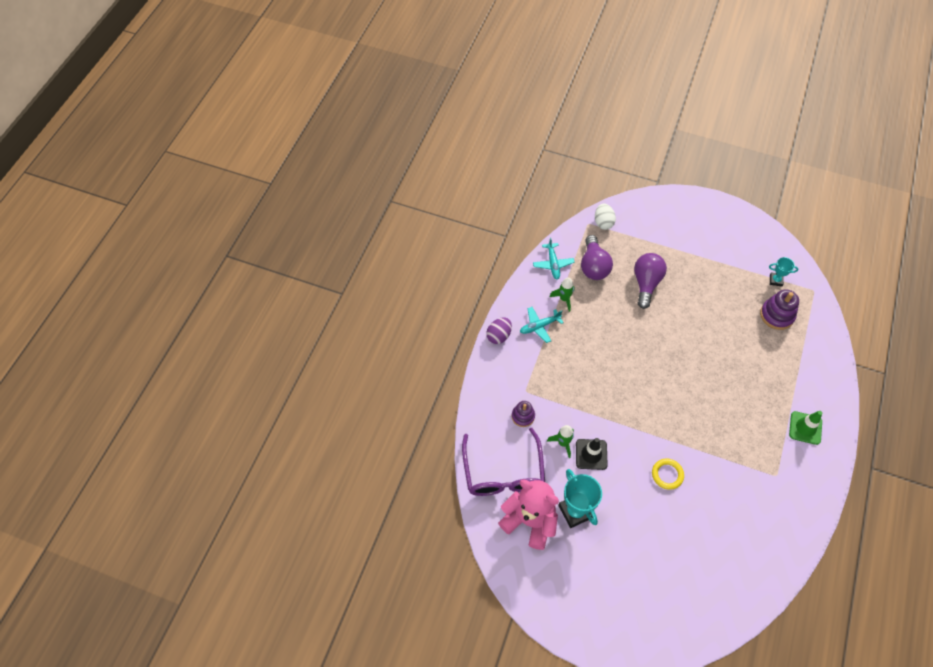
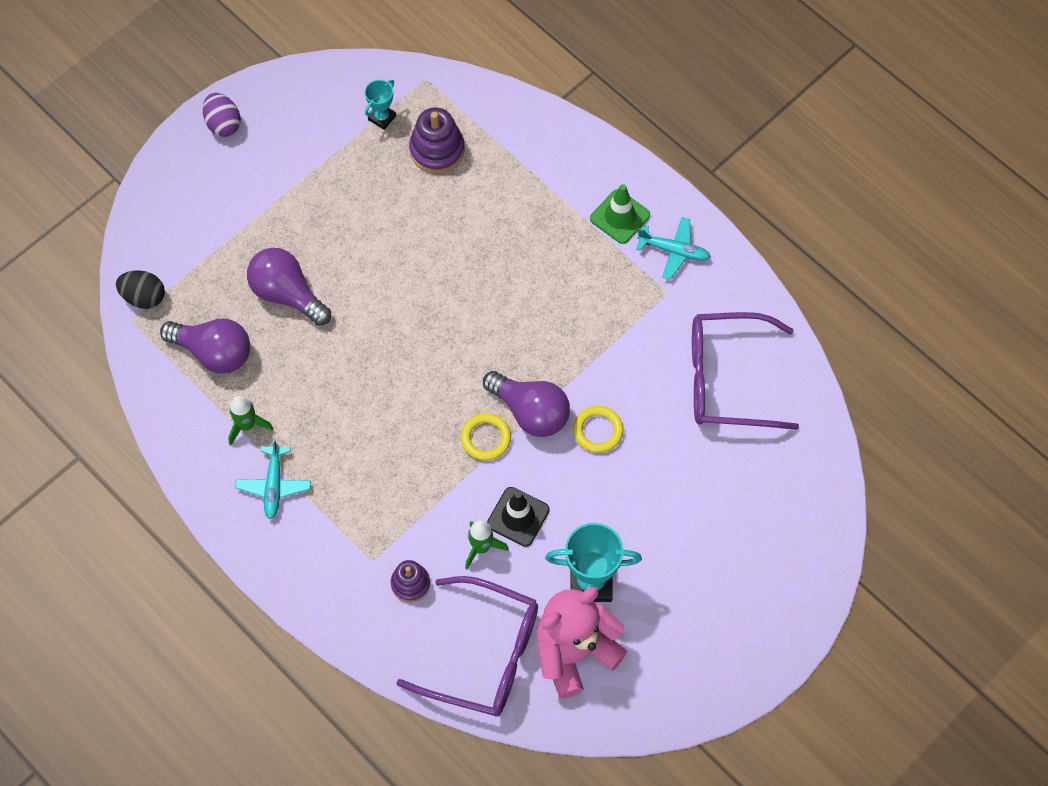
camera: 65 degrees left, 5 degrees up
(499, 336) = (257, 554): purple egg -> purple egg (223, 124)
(553, 264) = (175, 410): turquoise plane -> turquoise plane (674, 251)
(603, 223) = (144, 297): white egg -> black egg
(626, 416) = (486, 438): none -> yellow ring
(656, 433) = (530, 412): none -> purple light bulb
(745, 535) = (727, 379): none -> purple glasses

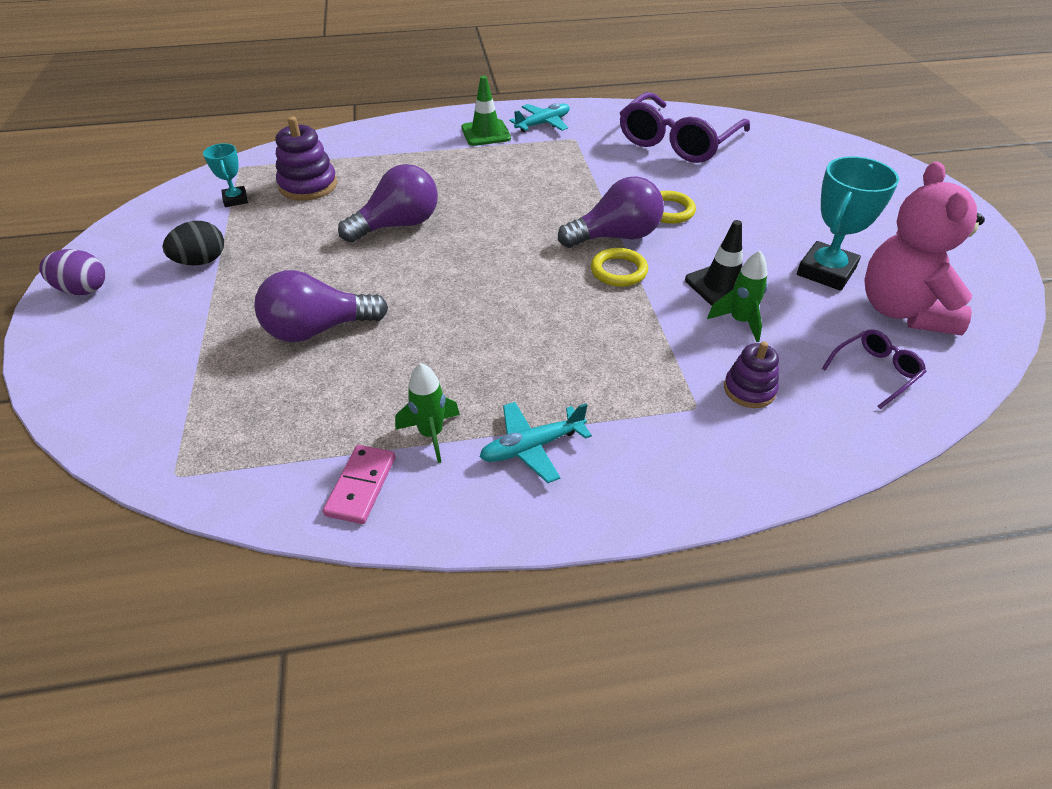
camera: 55 degrees left, 20 degrees down
(144, 297) = (164, 448): black egg -> black egg (201, 261)
(187, 417) = (361, 486): none -> pink domino
(214, 352) = (310, 419): purple light bulb -> purple light bulb (398, 225)
(274, 486) = (532, 447): turquoise plane -> turquoise plane turned 120 degrees clockwise
(484, 655) = (875, 372): purple glasses -> purple glasses, size x0.46

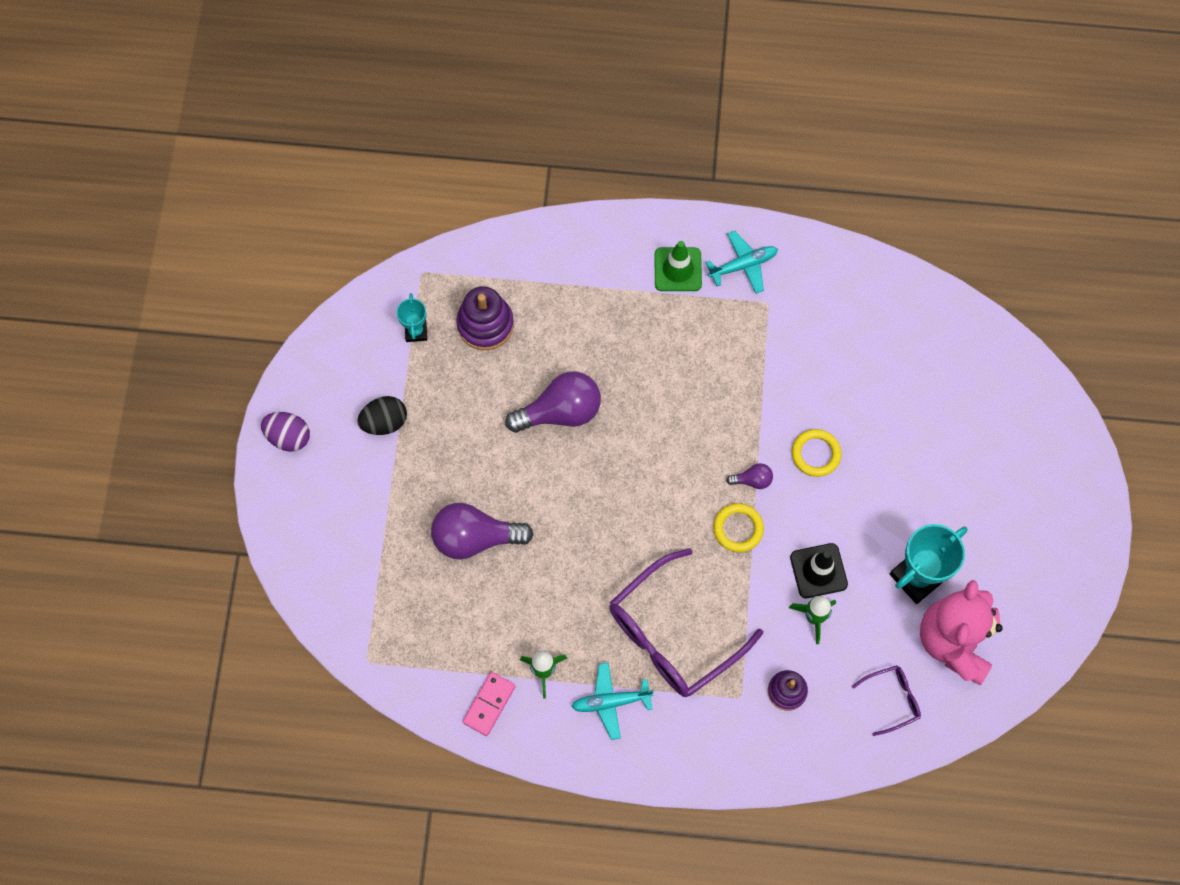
camera: 15 degrees right, 25 degrees up
(616, 236) = (752, 480): purple light bulb -> purple light bulb, size x0.46
(677, 142) = (873, 337): purple glasses -> purple glasses (672, 634)

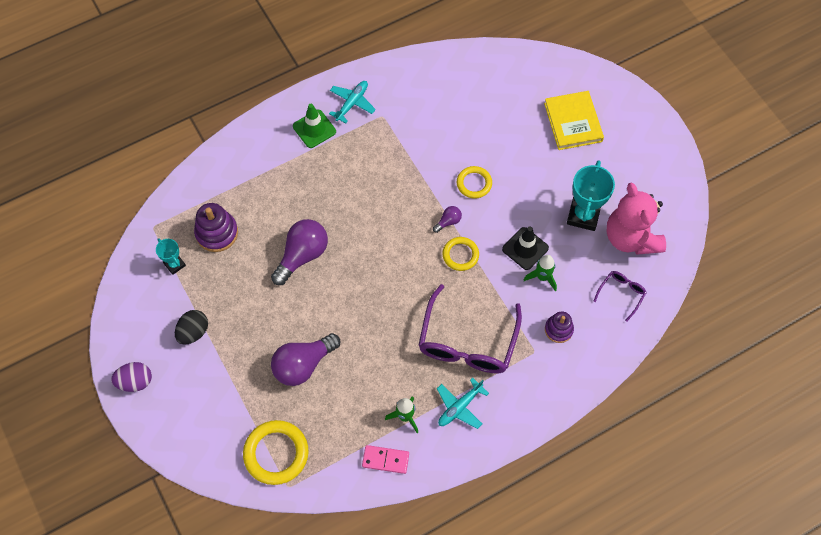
camera: 35 degrees left, 5 degrees down
(379, 616) = (276, 453): none -> yellow ring
(489, 704) = (385, 460): pink domino -> pink domino turned 75 degrees counterclockwise
(990, 455) = (573, 122): none -> yellow book

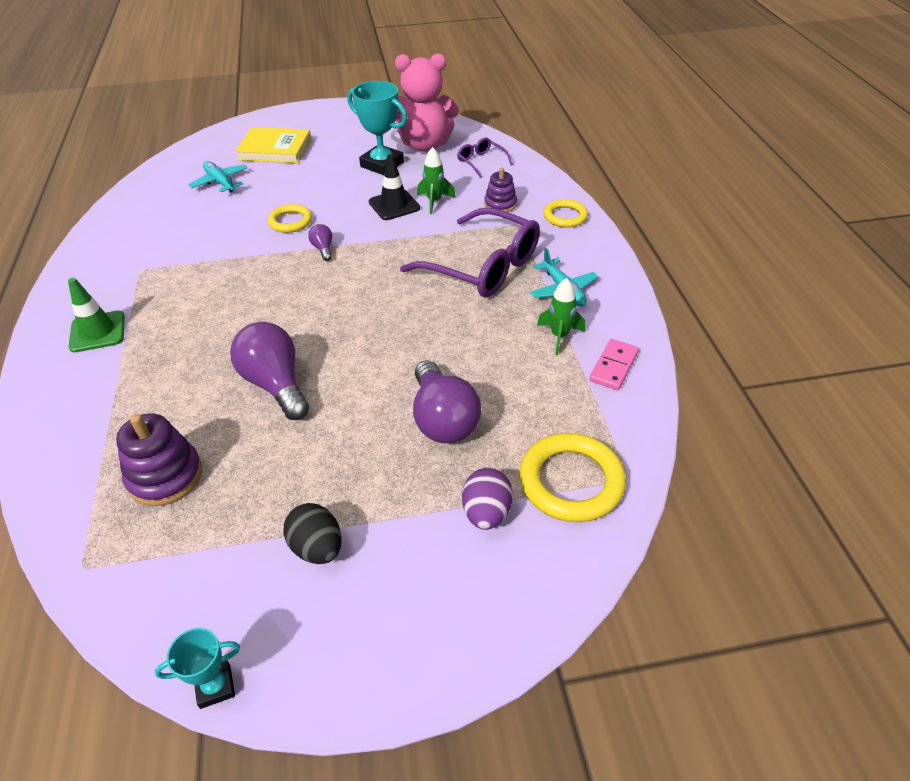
camera: 70 degrees left, 20 degrees down
(135, 381) = (363, 667): purple egg -> purple egg (486, 513)
(174, 264) = (177, 549): turquoise trophy -> turquoise trophy (215, 686)
(352, 103) = (96, 290): turquoise plane -> turquoise plane (220, 182)
(460, 255) = (371, 249): yellow ring -> yellow ring (565, 216)

